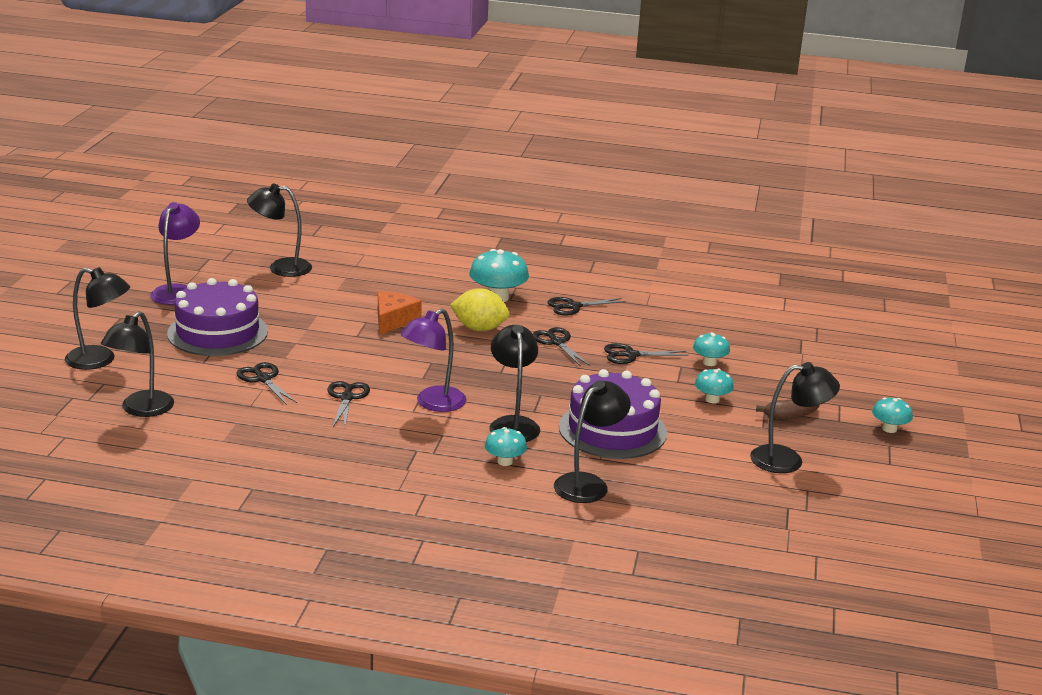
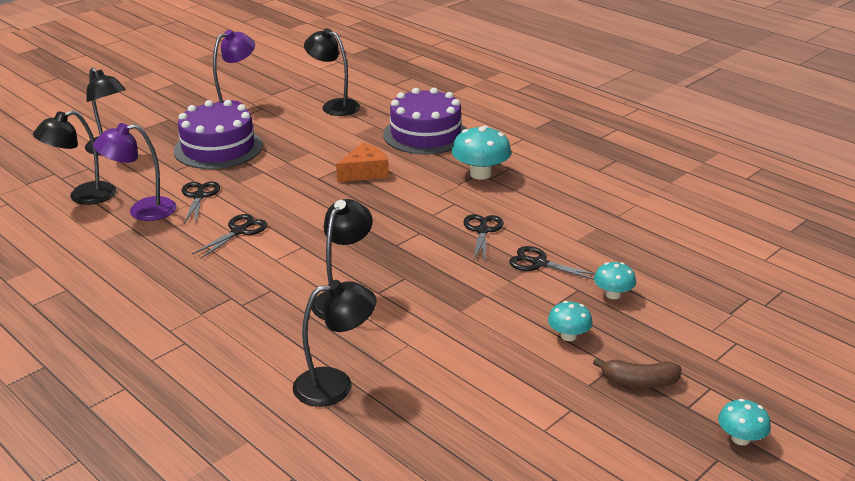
camera: 35 degrees right, 5 degrees up
(433, 403) = (300, 258): purple lamp -> purple lamp (142, 210)
(479, 328) = (428, 198): yellow lemon -> none
(505, 461) = (290, 334): turquoise mushroom -> none
(573, 306) = (541, 200): black scissors -> none
(612, 430) = (427, 336): purple cake -> purple cake (425, 134)
(787, 460) = (572, 433): black lamp -> none

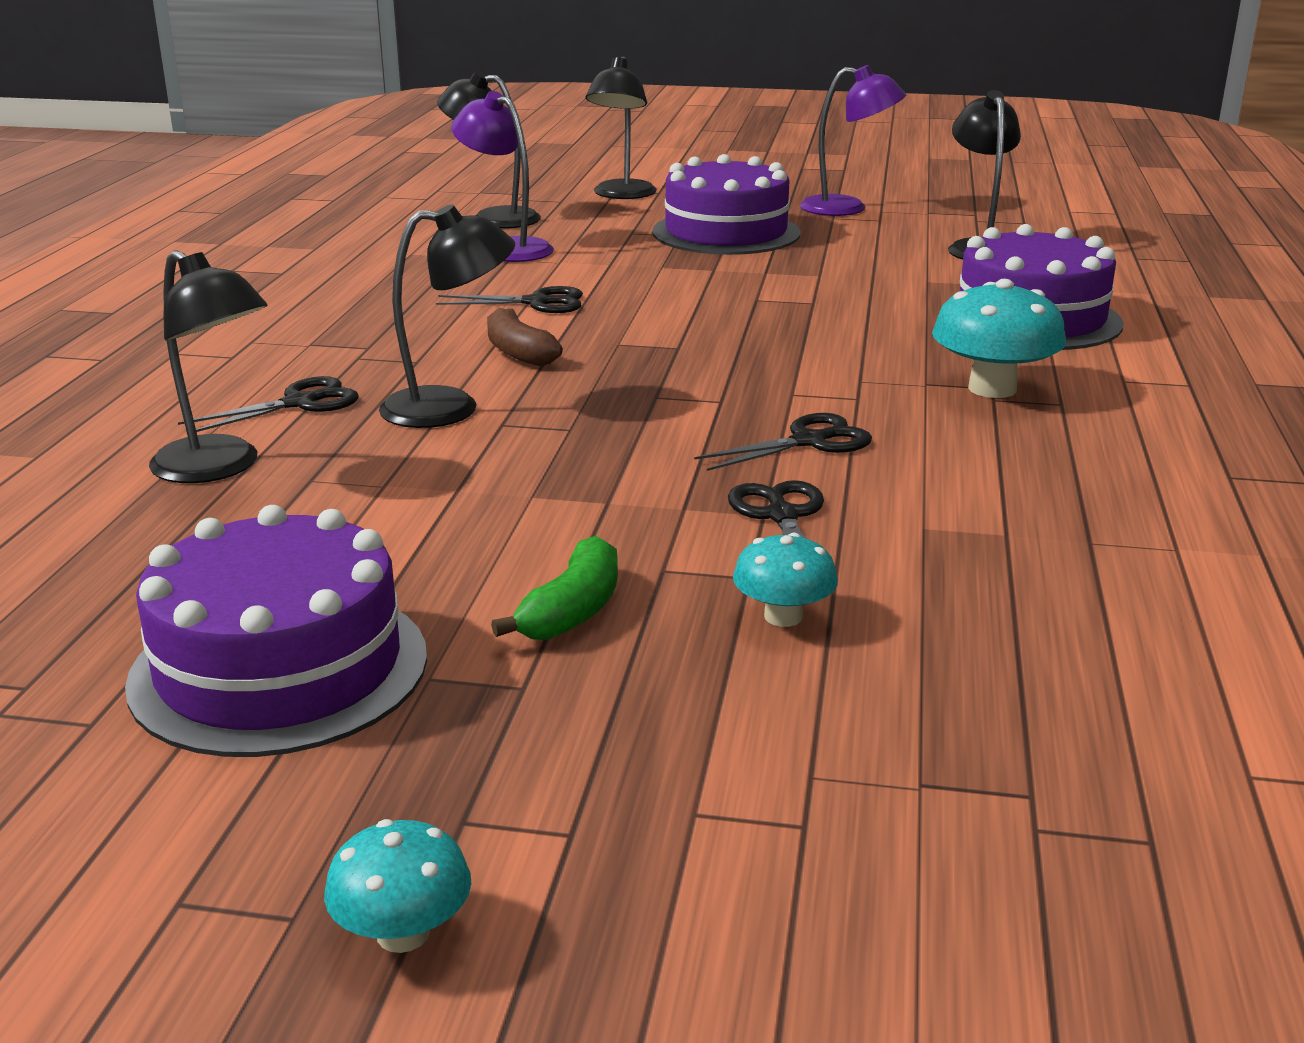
camera: 55 degrees right, 5 degrees down
(199, 196) = (588, 260): black scissors -> black scissors (299, 403)
(365, 172) = (830, 318): orange cheese -> none
(551, 418) = (279, 668): none -> purple cake
(568, 336) = (572, 611): turquoise mushroom -> green banana
(639, 382) = (496, 732): brown banana -> brown banana (518, 352)

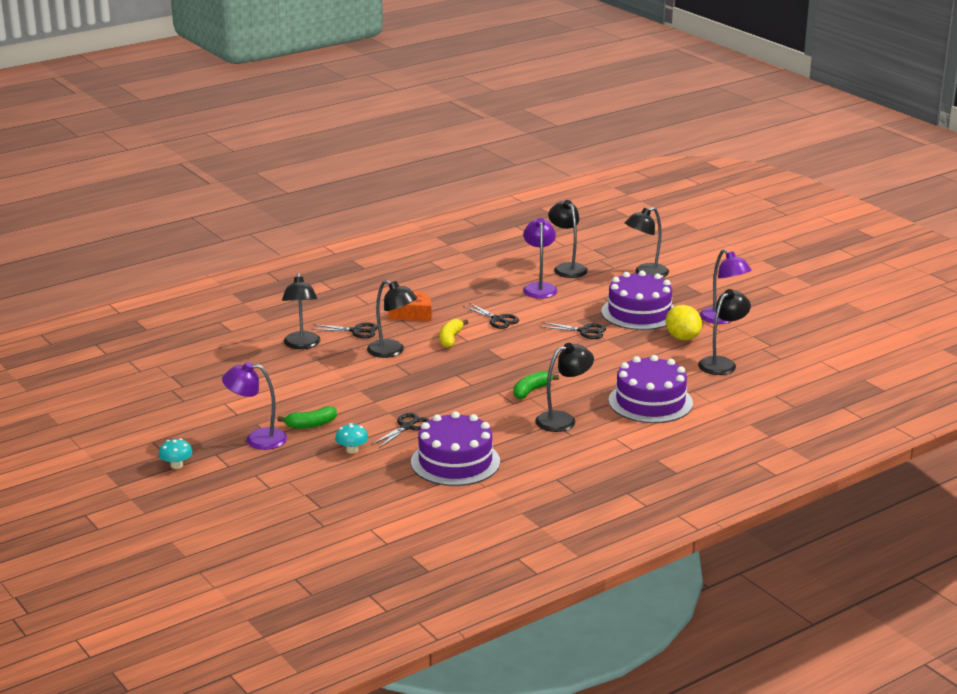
camera: 45 degrees right, 0 degrees up
(279, 668) = (232, 406): purple cake -> purple cake (455, 462)
(368, 342) = (415, 314): none -> orange cheese
(507, 713) = (257, 439): none -> purple lamp
(518, 352) = (450, 339): brown banana -> yellow banana
(809, 442) = (464, 410): black scissors -> black scissors (584, 331)
(837, 370) = (531, 391): none -> green banana
(856, 239) = (682, 338): none -> yellow lemon
(992, 388) = (563, 420): turquoise mushroom -> black lamp

